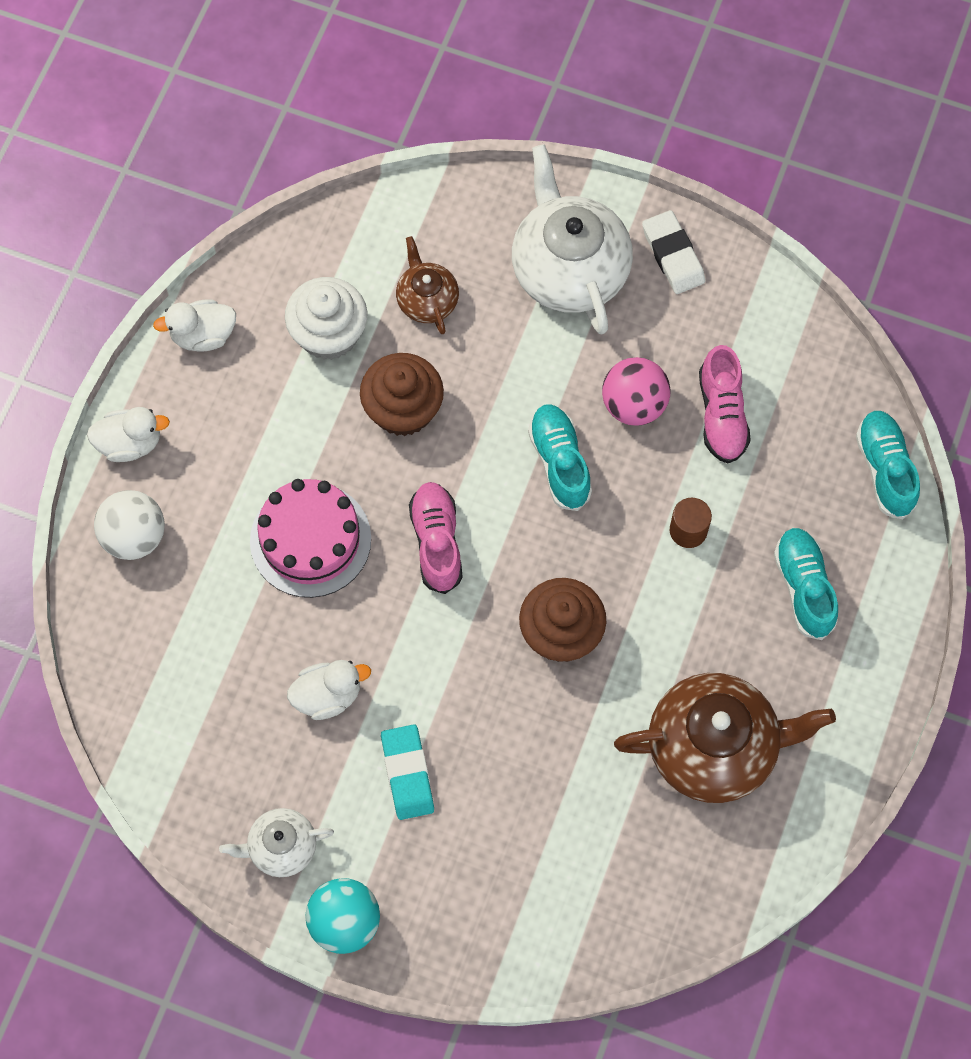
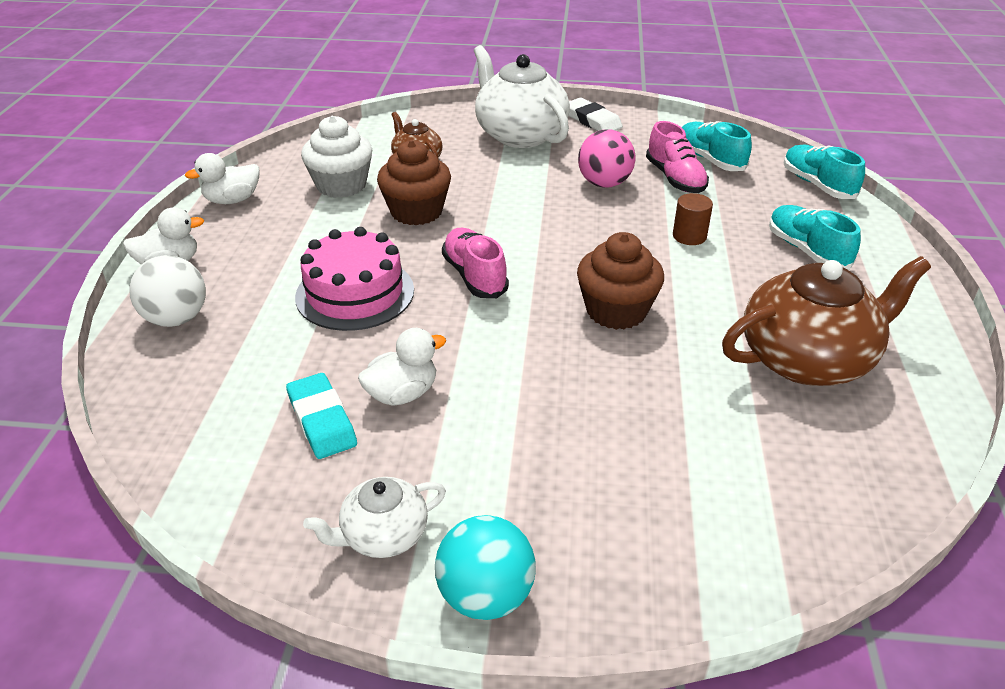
camera: 15 degrees left, 30 degrees down
(407, 773) = (510, 438): turquoise eraser -> turquoise eraser (322, 420)
(559, 462) = (561, 218): turquoise shoe -> turquoise shoe (710, 159)

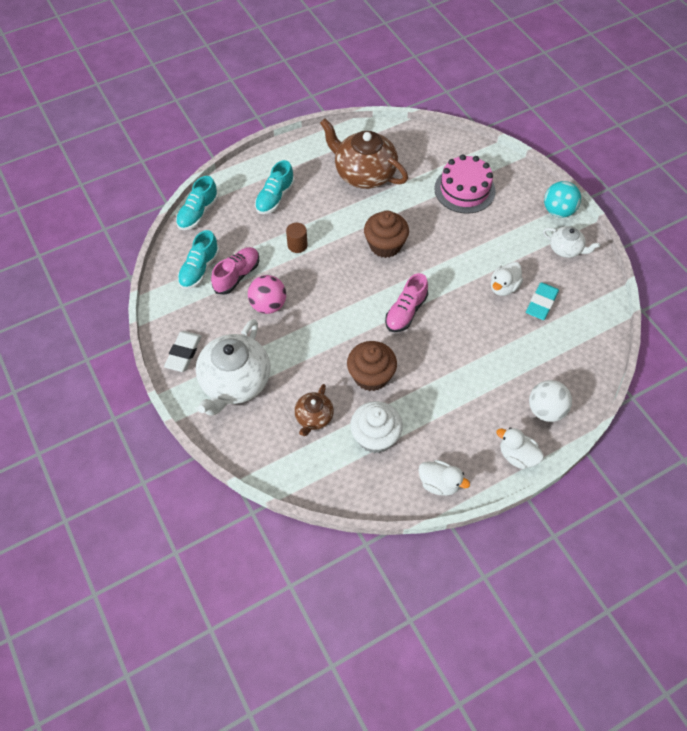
camera: 125 degrees left, 20 degrees up
(355, 293) = (462, 351): pink cake -> pink cake (464, 190)
(402, 394) = (503, 287): white duck -> white duck turned 75 degrees counterclockwise

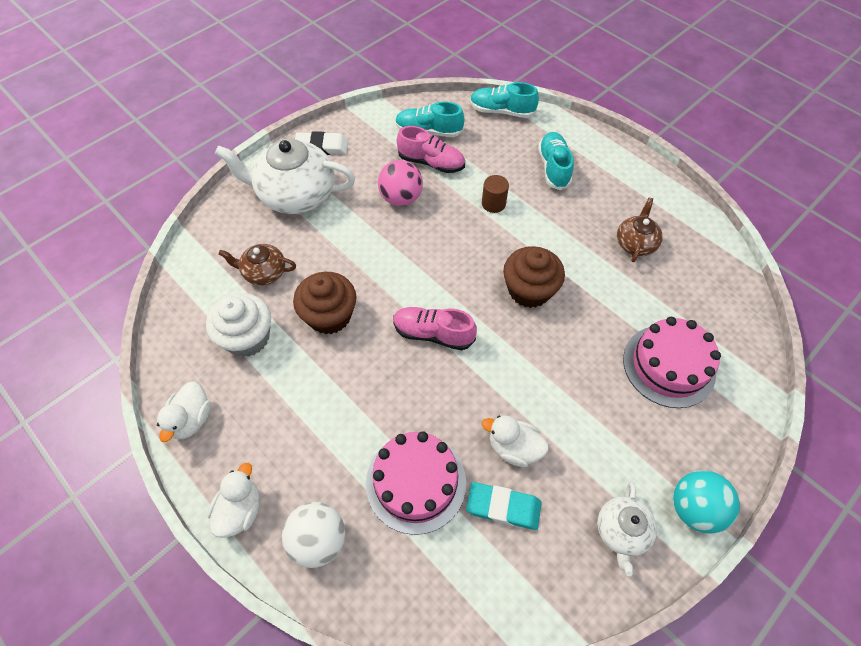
camera: 75 degrees right, 0 degrees up
(275, 198) = (553, 167): turquoise shoe -> turquoise shoe turned 75 degrees clockwise
(364, 173) = (635, 243): brown teapot -> brown teapot, size x0.52
(516, 347) = (416, 482): none -> pink cake

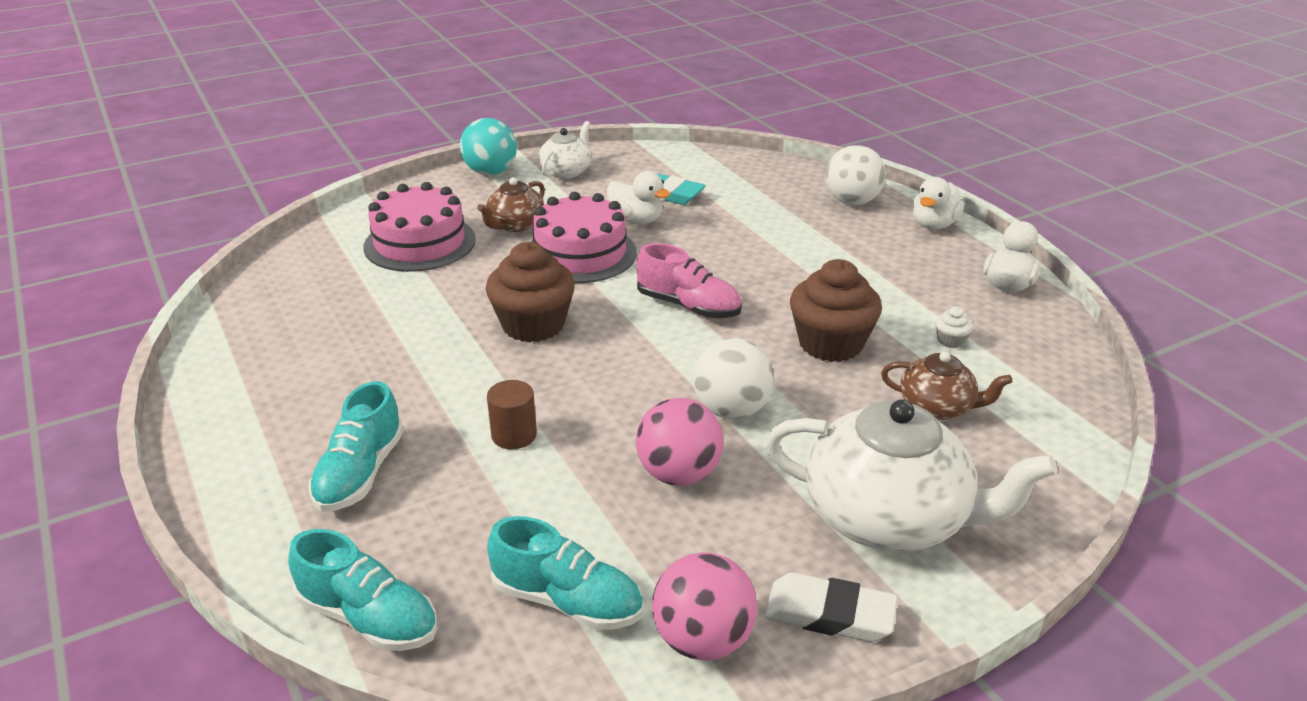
camera: 165 degrees left, 25 degrees down
(247, 337) = (951, 340): white cupcake -> white cupcake, size x0.42
(370, 128) = (703, 640): none -> pink ball
(383, 245) = (731, 410): none -> white ball
(416, 482) = (748, 216): pink cake -> pink cake (580, 254)
(431, 163) = (593, 528): pink shoe -> none
(635, 243) = (335, 347): brown teapot -> brown teapot (515, 225)

